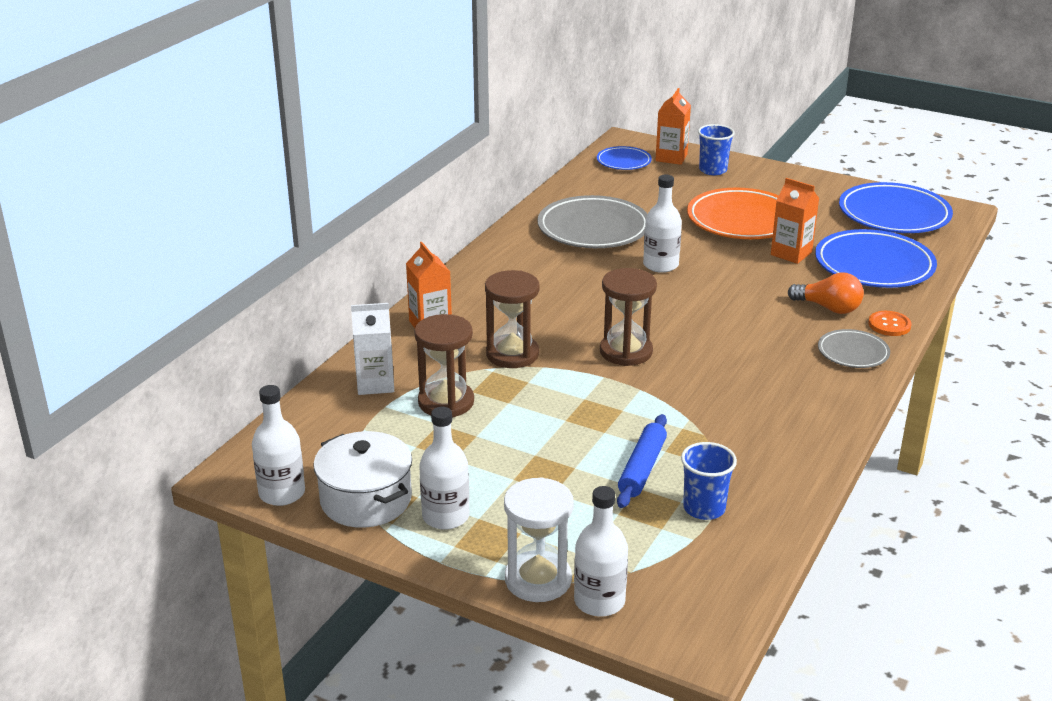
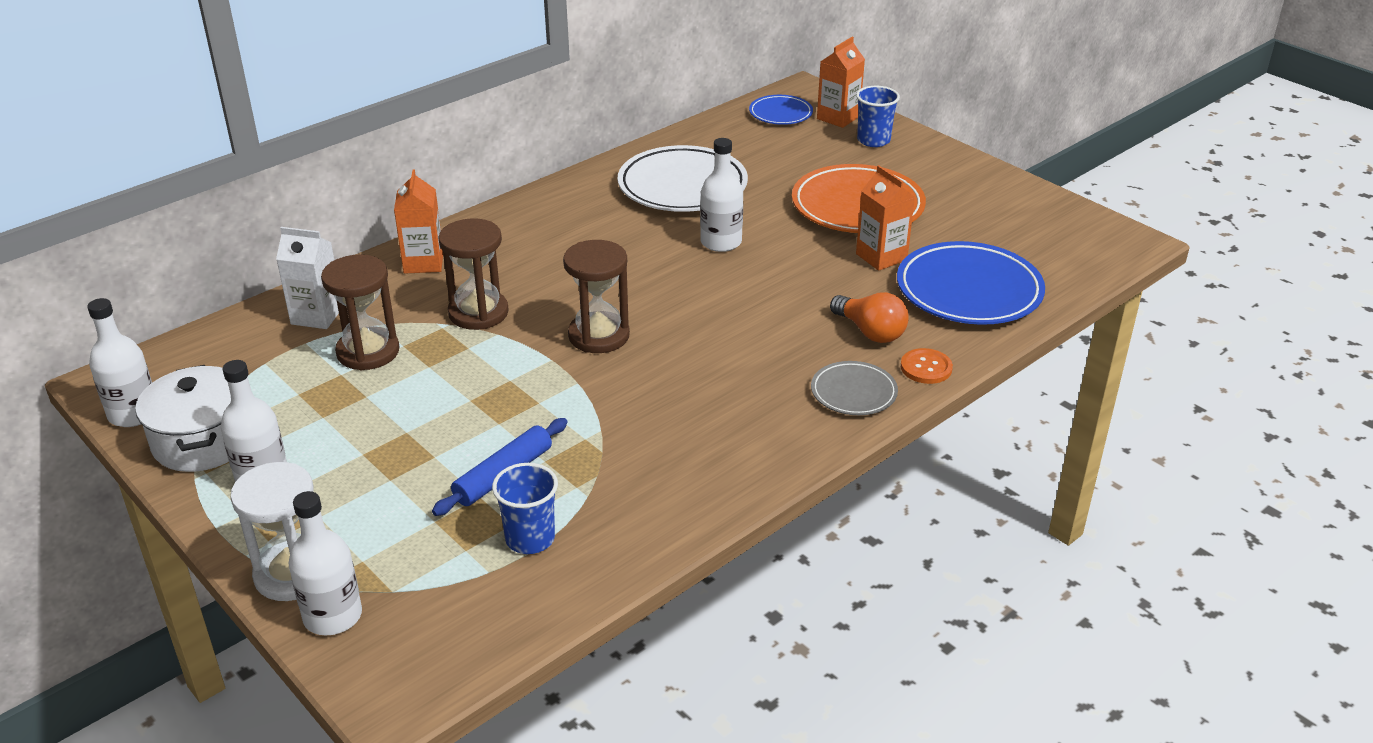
camera: 20 degrees right, 5 degrees up
(593, 229) = (682, 186): grey plate -> white plate
(894, 214) = (1046, 232): blue plate -> none

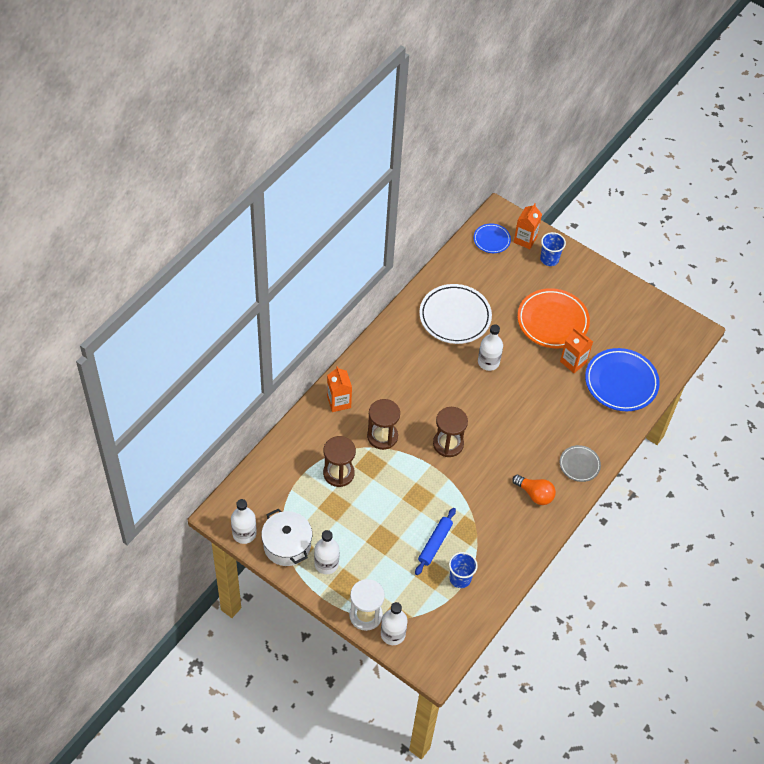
camera: 15 degrees left, 20 degrees up
(317, 316) = (301, 451): white carton -> none
(870, 332) = (579, 421): orange light bulb -> orange light bulb (535, 494)
(926, 368) = (609, 442): orange button -> none

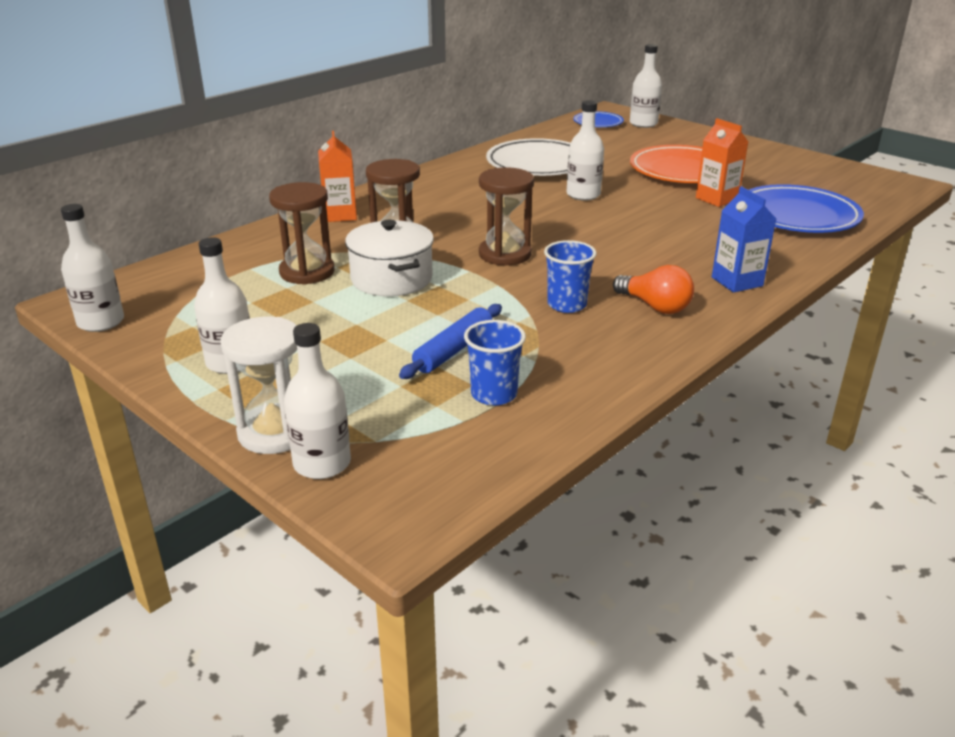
camera: 10 degrees right, 25 degrees down
(287, 545) = (169, 338): white pot -> white pot (391, 279)
(525, 239) = (643, 124): orange carton -> white bottle
(549, 259) = (676, 135): blue cup -> blue cup (567, 305)
(579, 465) = (737, 282): grey plate -> blue carton

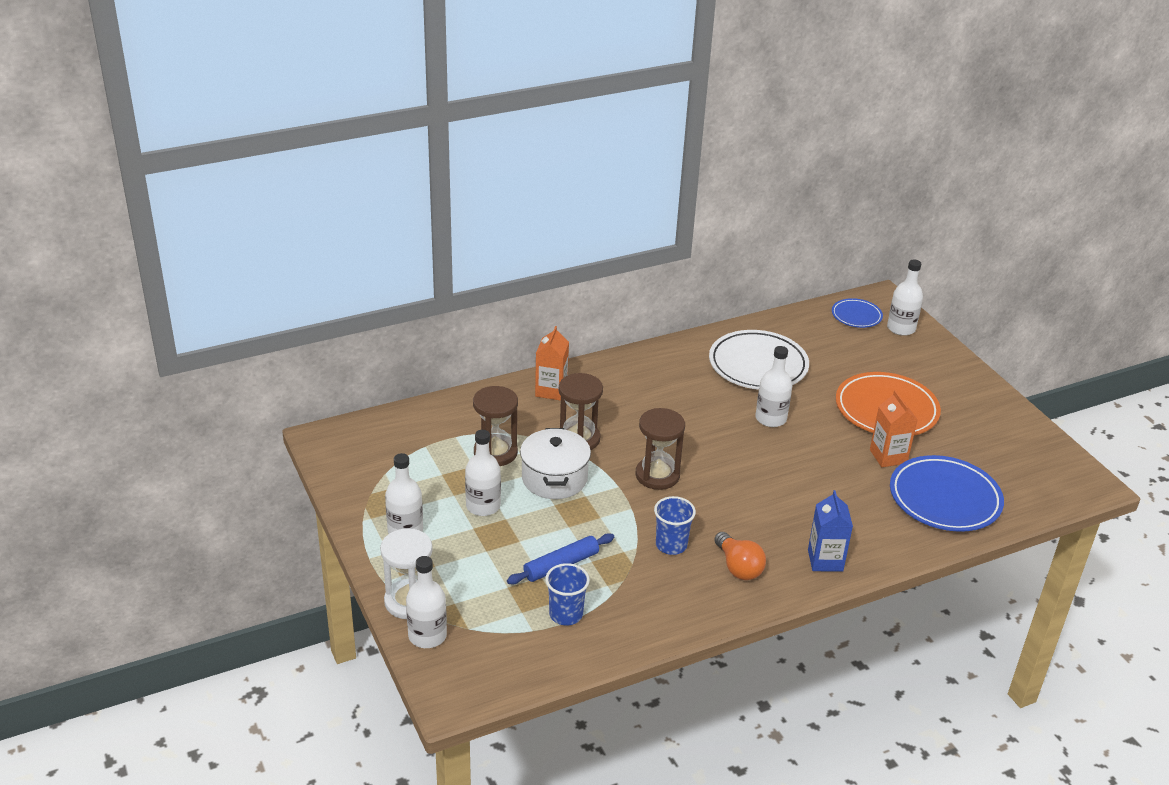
camera: 20 degrees right, 5 degrees up
(101, 322) = (334, 465): white bottle -> white bottle (483, 506)

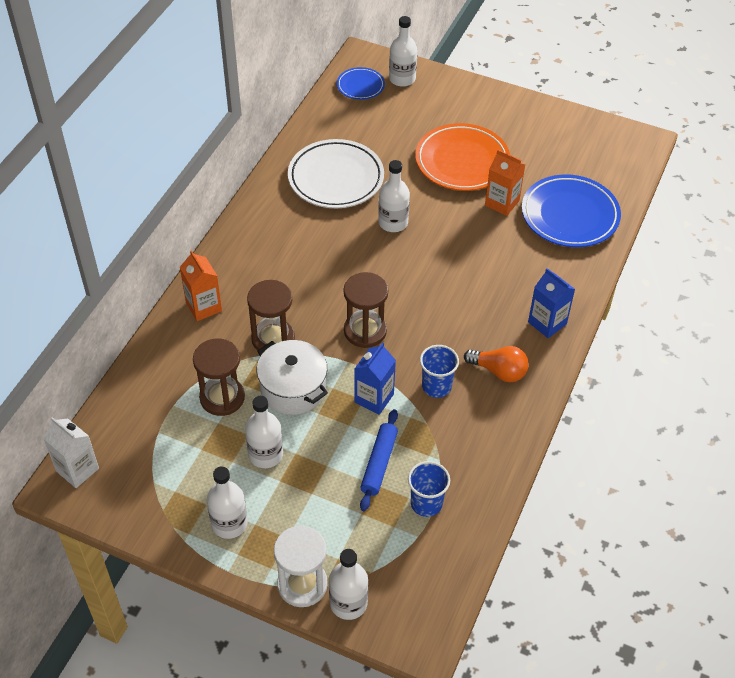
camera: 40 degrees left, 15 degrees up
(345, 435) = (77, 470): none -> white carton
(610, 522) = (374, 398): none -> blue carton

